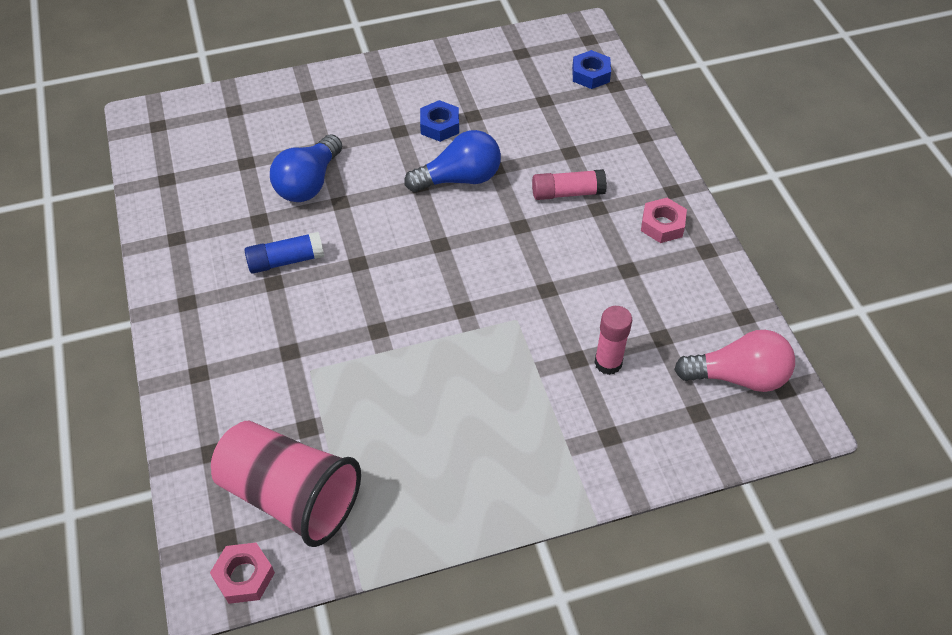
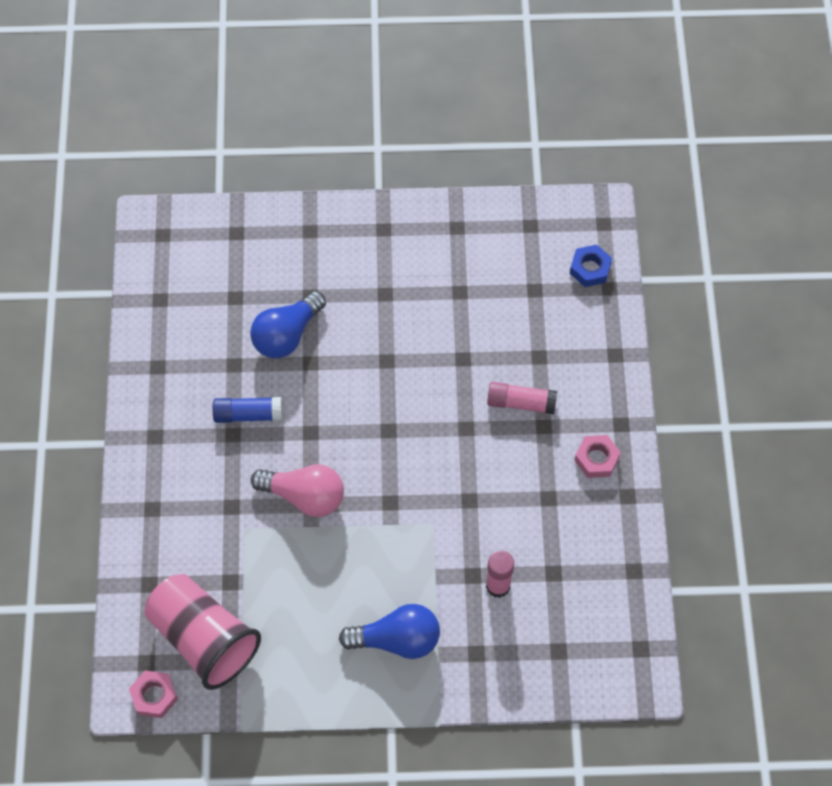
camera: 15 degrees right, 10 degrees up
(440, 126) = (424, 297): blue nut -> none
(460, 178) = (426, 363): blue light bulb -> blue light bulb (397, 640)
(738, 376) = (605, 627): pink light bulb -> pink light bulb (304, 496)

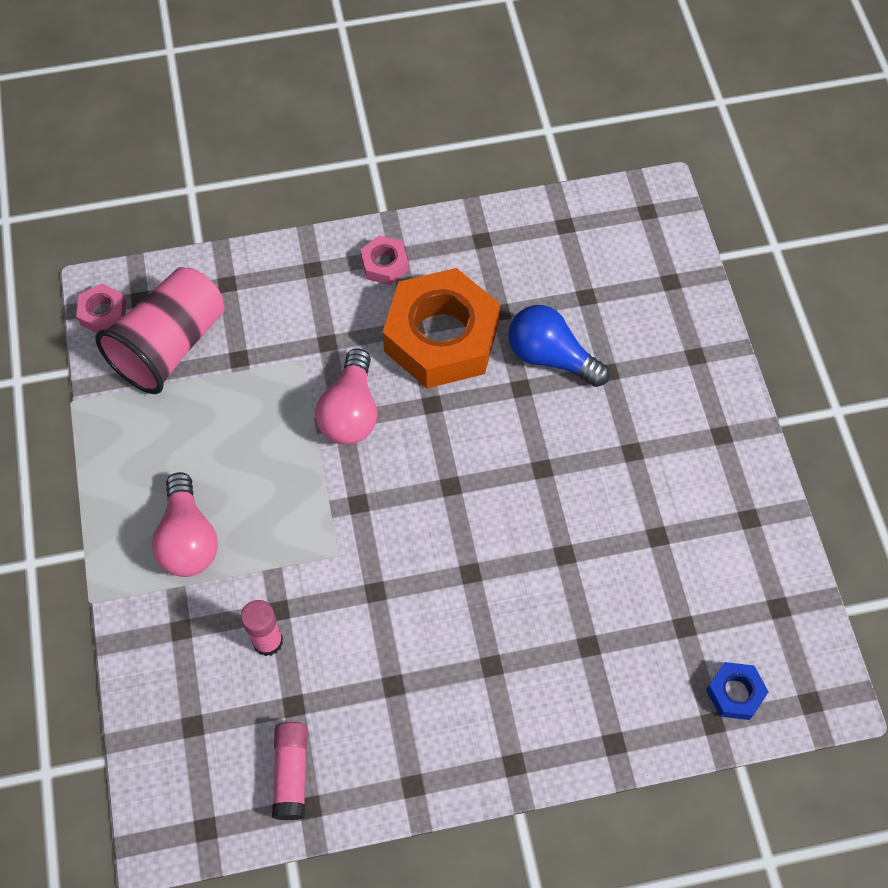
camera: 80 degrees right, 0 degrees up
(248, 414) = (441, 337): blue glue stick -> orange nut
(397, 640) = (188, 539): blue light bulb -> pink light bulb
(521, 403) = (518, 633): pink glue stick -> pink glue stick (291, 773)
(596, 459) = (457, 738): pink nut -> pink nut (384, 264)

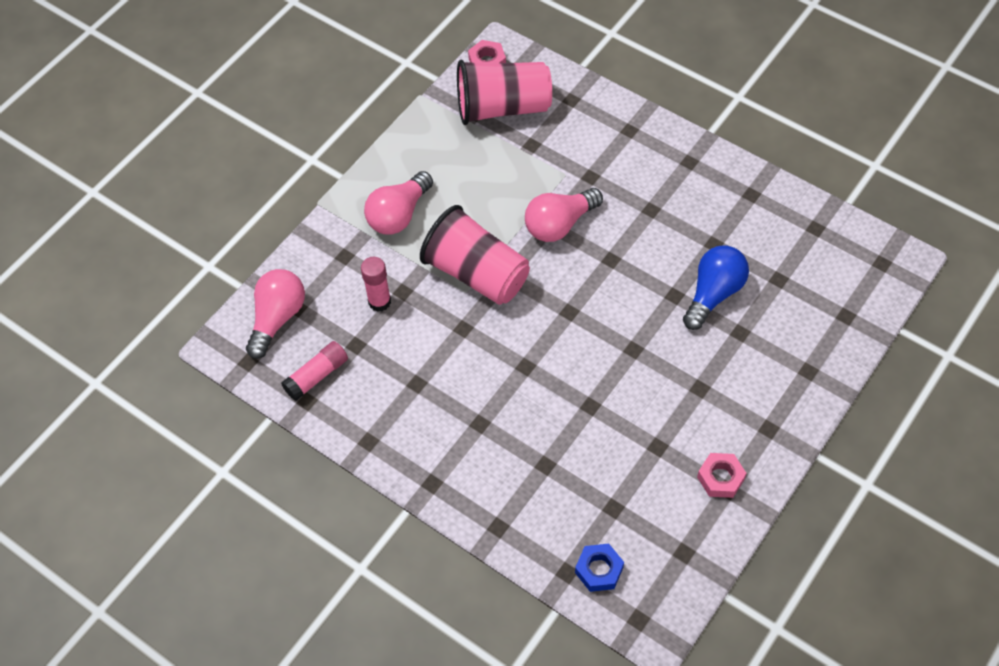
camera: 50 degrees right, 5 degrees down
(185, 756) = (277, 318): none -> pink light bulb
(328, 528) = (476, 274): none -> pink cup
(384, 264) = (674, 161): pink nut -> pink nut (720, 478)
(441, 337) = (660, 228): orange nut -> none
(550, 357) = (713, 294): blue light bulb -> blue light bulb turned 45 degrees clockwise

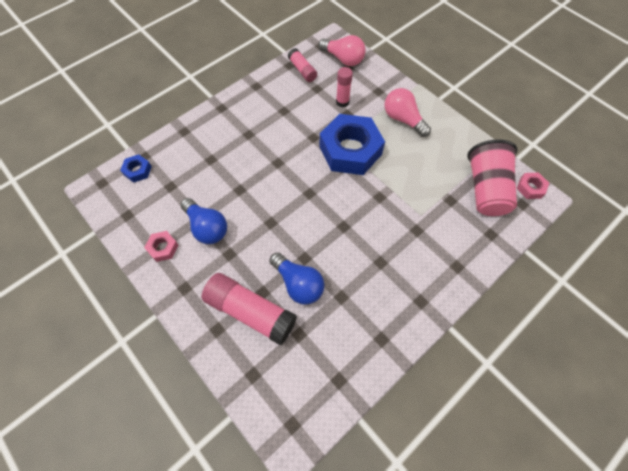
camera: 100 degrees right, 5 degrees up
(476, 274) = (350, 150): pink cup -> blue nut
(559, 224) = (378, 202): pink light bulb -> none
(668, 430) = (207, 227): none -> blue light bulb
(771, 339) = (250, 312): none -> pink glue stick

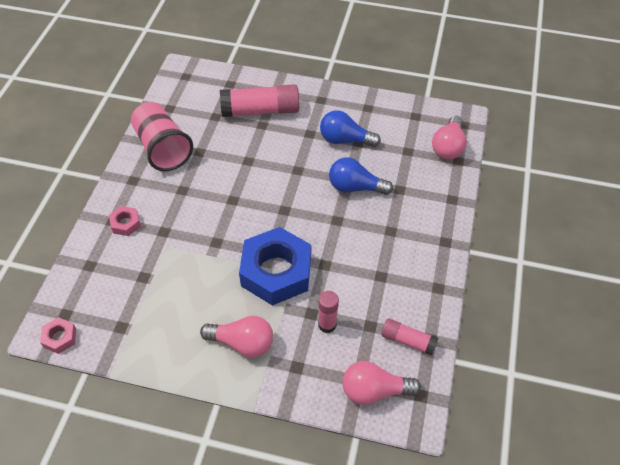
camera: 145 degrees right, 10 degrees down
(137, 171) = (448, 147): blue nut -> pink light bulb
(163, 248) = (363, 111): pink nut -> pink nut (125, 223)
(298, 284) = (239, 142): blue light bulb -> blue light bulb (355, 187)
(486, 189) = (110, 309): pink cup -> pink cup (162, 148)

